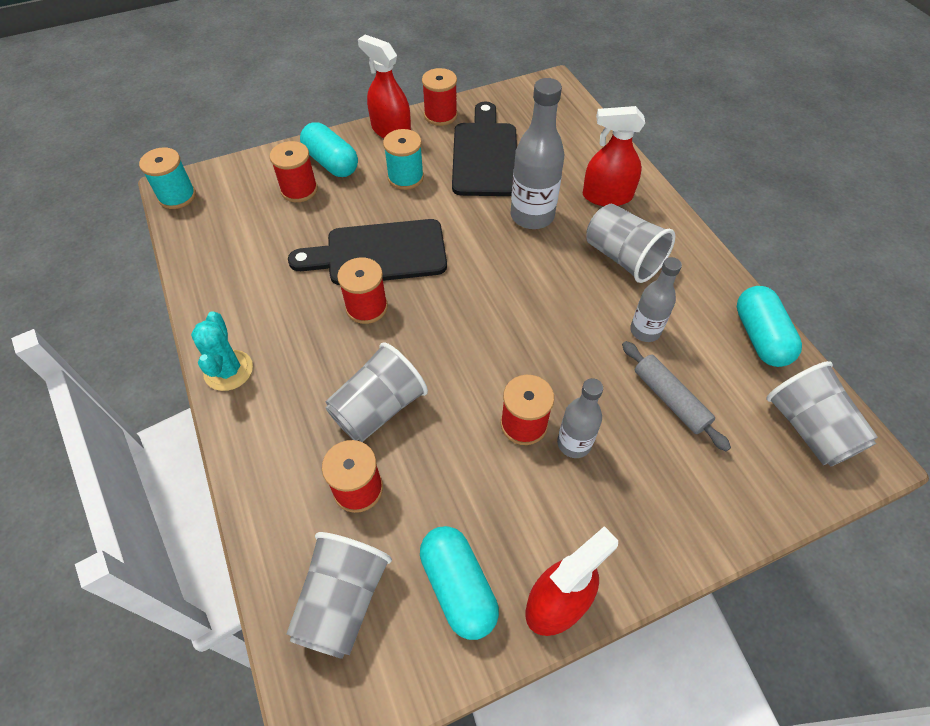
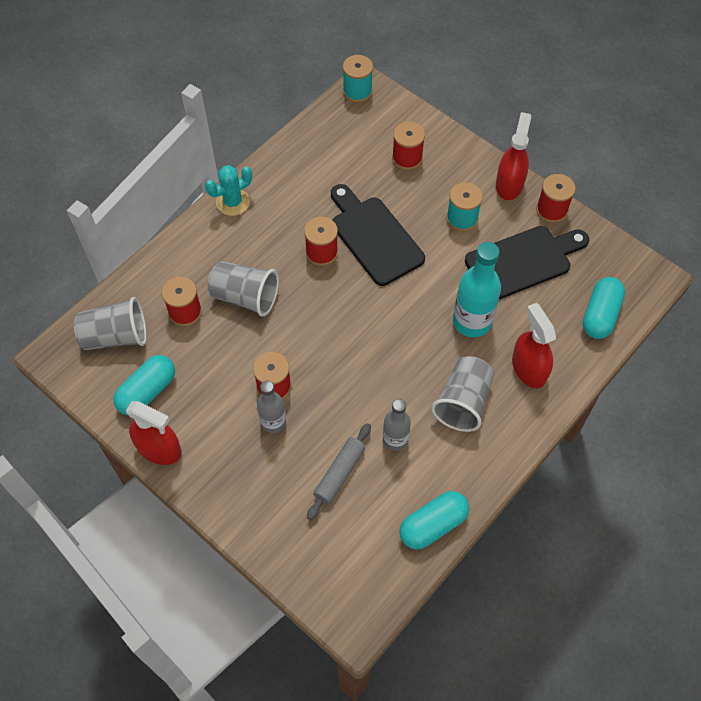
camera: 65 degrees right, 5 degrees up
(331, 163) = (447, 163): turquoise capsule -> turquoise capsule (600, 315)
(532, 216) = (472, 321): grey bottle -> turquoise bottle
(808, 428) = (360, 576): grey cup -> none

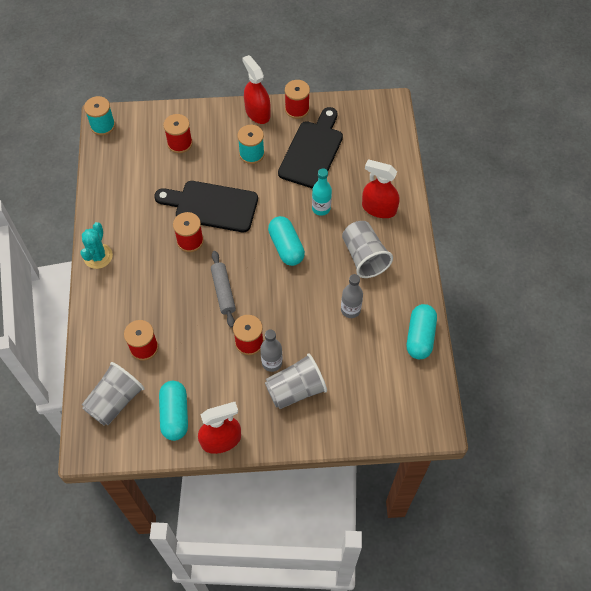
camera: 45 degrees left, 0 degrees up
(245, 297) = (172, 306): grey cup -> grey cup (295, 390)
(339, 473) = (341, 356): grey rolling pin -> grey rolling pin (223, 291)
(472, 321) = (321, 208): turquoise bottle -> turquoise bottle, size x0.61
(600, 315) = (384, 148): turquoise capsule -> turquoise capsule (286, 247)

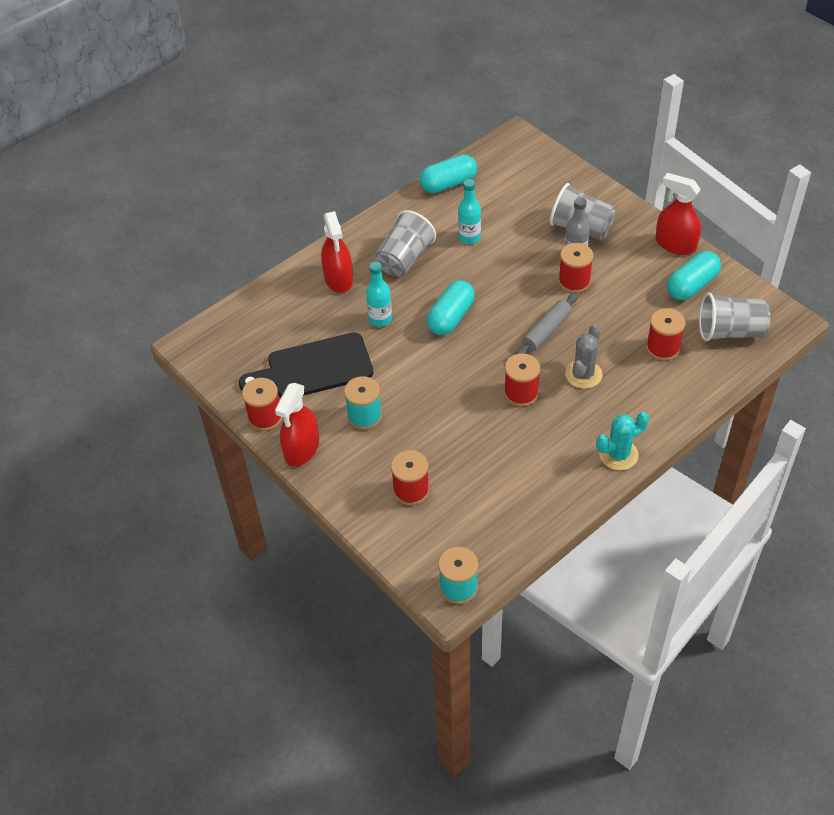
camera: 125 degrees left, 10 degrees down
(170, 284) = (583, 374): none -> grey cactus
(212, 206) = (463, 404): black cutting board -> none
(350, 310) = (469, 237): grey bottle -> turquoise bottle

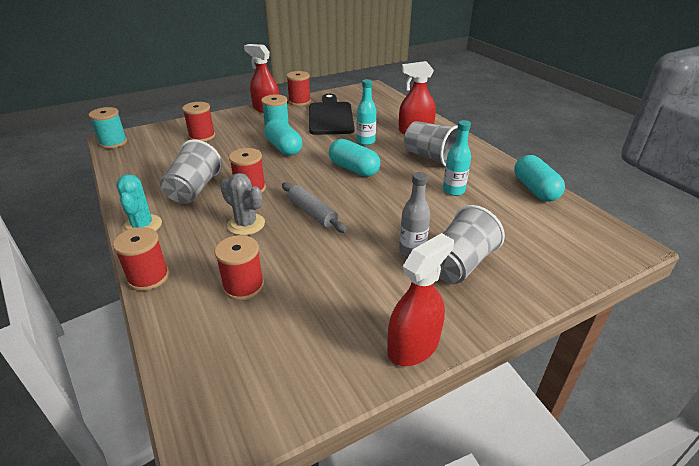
camera: 100 degrees right, 15 degrees down
(574, 281) = (372, 242): red spool -> red spool (148, 277)
(692, 285) = (329, 341): turquoise capsule -> turquoise capsule (284, 148)
(730, 331) = (230, 357): grey cup -> grey cup (194, 189)

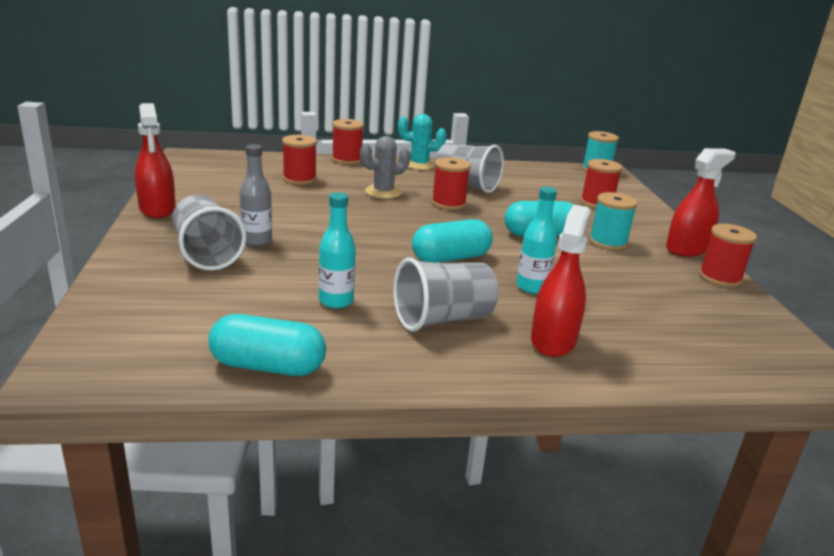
camera: 110 degrees right, 10 degrees down
(312, 213) = (373, 217): grey rolling pin -> none
(330, 117) = (643, 286): black cutting board -> none

